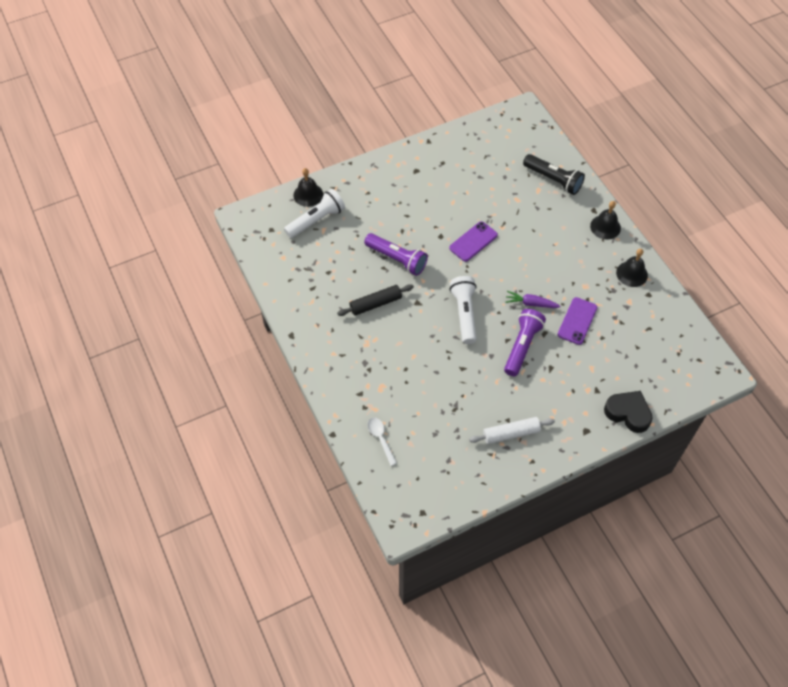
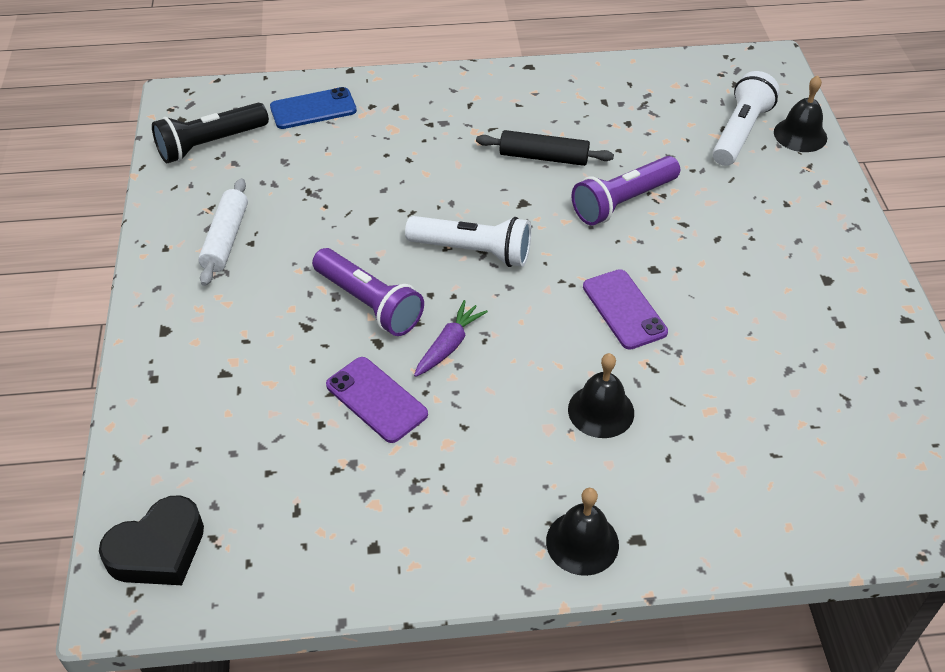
camera: 110 degrees right, 10 degrees down
(316, 220) = (740, 132): white flashlight -> white flashlight turned 135 degrees counterclockwise
(375, 304) = (543, 157): black rolling pin -> black rolling pin turned 75 degrees counterclockwise
(381, 438) = (313, 109): white spoon -> blue phone
(553, 180) = (748, 496): black flashlight -> black flashlight (210, 144)
(628, 413) = (153, 400): black heart -> black heart (158, 550)
(632, 274) = (439, 539): black bell -> black bell (601, 411)

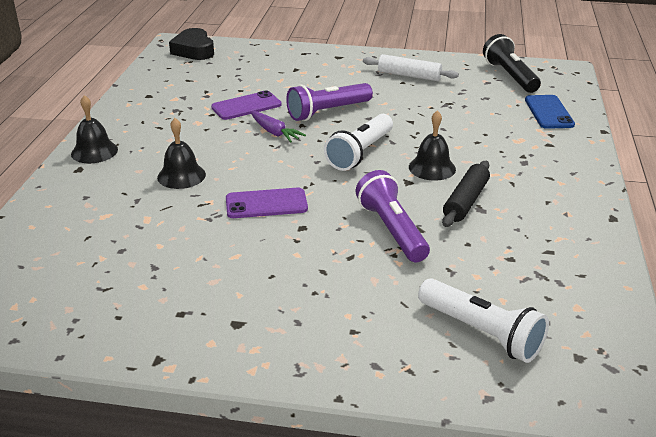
camera: 105 degrees right, 15 degrees down
(800, 135) = (468, 382): black bell -> black bell (432, 168)

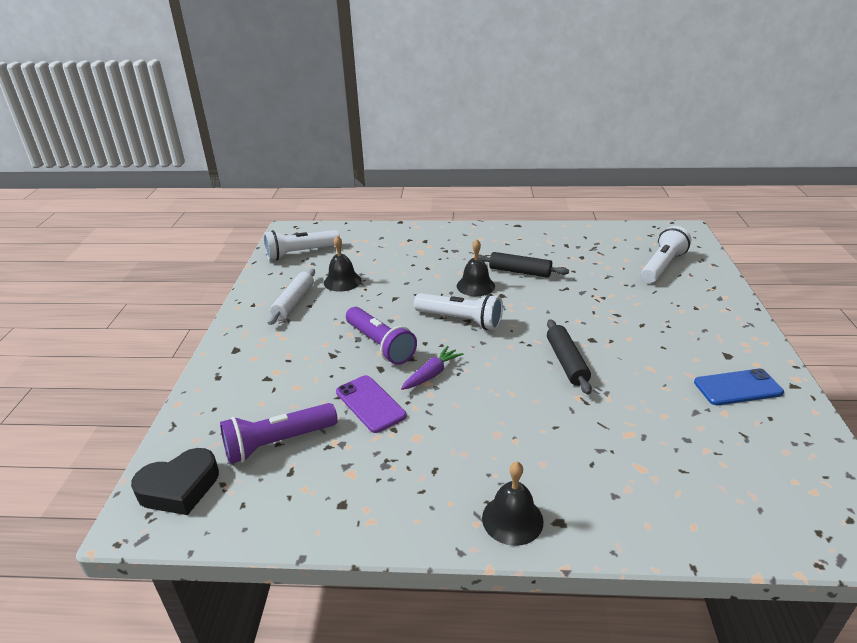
camera: 95 degrees left, 0 degrees up
(181, 176) = (540, 426): black bell -> black bell (342, 281)
(266, 204) = (566, 362): purple phone -> black rolling pin
(392, 230) = (573, 299): purple flashlight -> purple flashlight (278, 443)
(510, 76) = (300, 253): black flashlight -> white flashlight
(548, 112) = (371, 239): blue phone -> blue phone (738, 387)

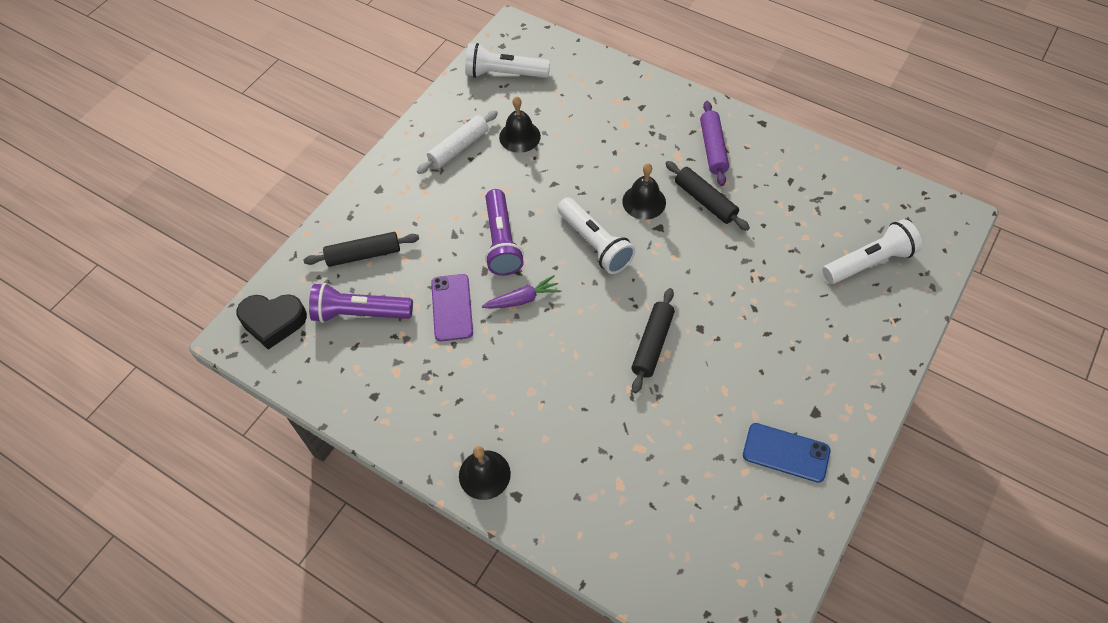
camera: 30 degrees right, 25 degrees up
(251, 398) = (363, 255): none -> black rolling pin
(497, 245) = (713, 148): none -> purple rolling pin

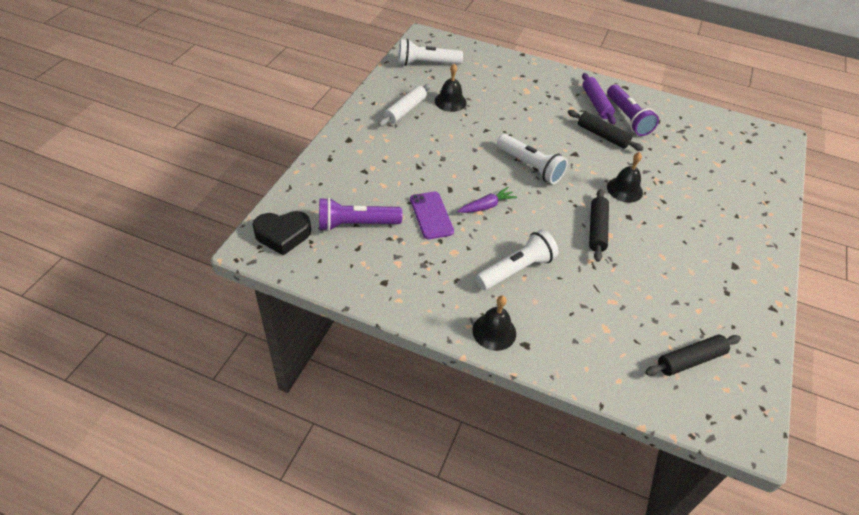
camera: 15 degrees left, 10 degrees down
(363, 255) = (348, 184): black rolling pin -> black rolling pin (690, 360)
(502, 241) = (457, 169): purple flashlight -> purple flashlight (627, 118)
(644, 202) = (558, 138): black bell -> black bell (624, 189)
(786, 453) = (724, 294): blue phone -> none
(869, 262) = (733, 167): white flashlight -> white flashlight (516, 269)

